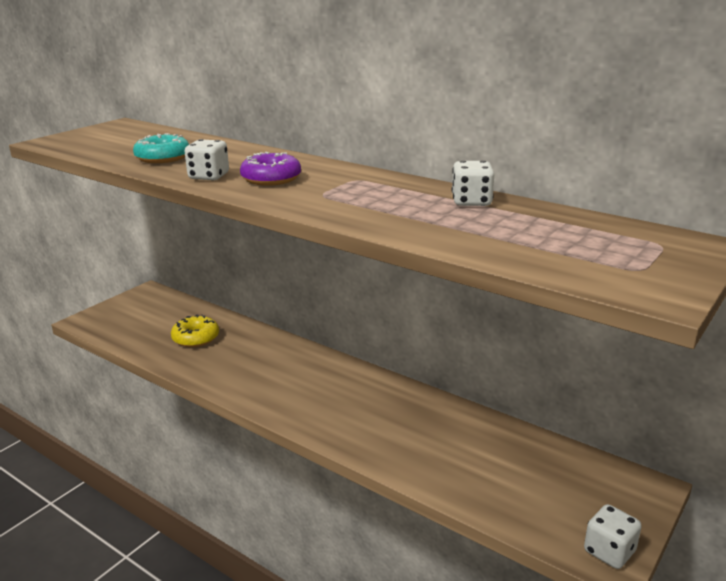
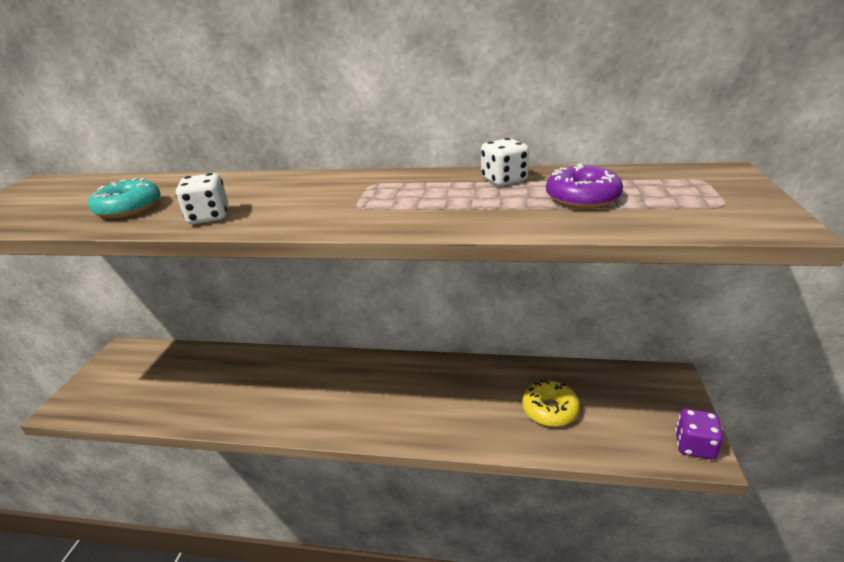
camera: 25 degrees left, 5 degrees up
(196, 338) = (205, 383): yellow donut -> yellow donut (550, 410)
(271, 179) = (283, 203): purple donut -> purple donut (582, 198)
(609, 551) = (694, 446): white dice -> purple dice

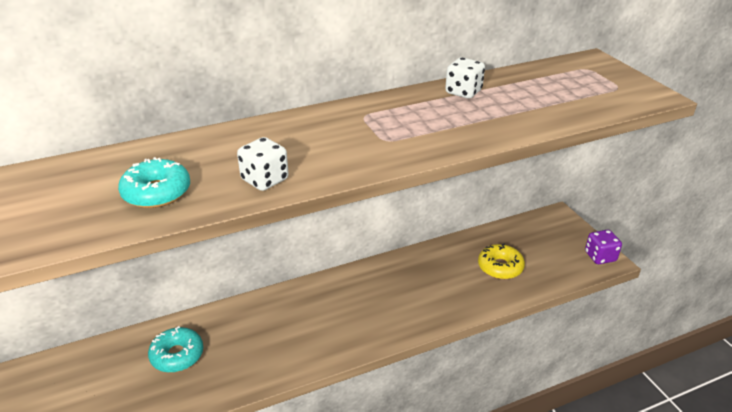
camera: 35 degrees left, 5 degrees up
(207, 376) = (177, 355): none -> turquoise donut
(582, 198) = (534, 98): purple donut -> none

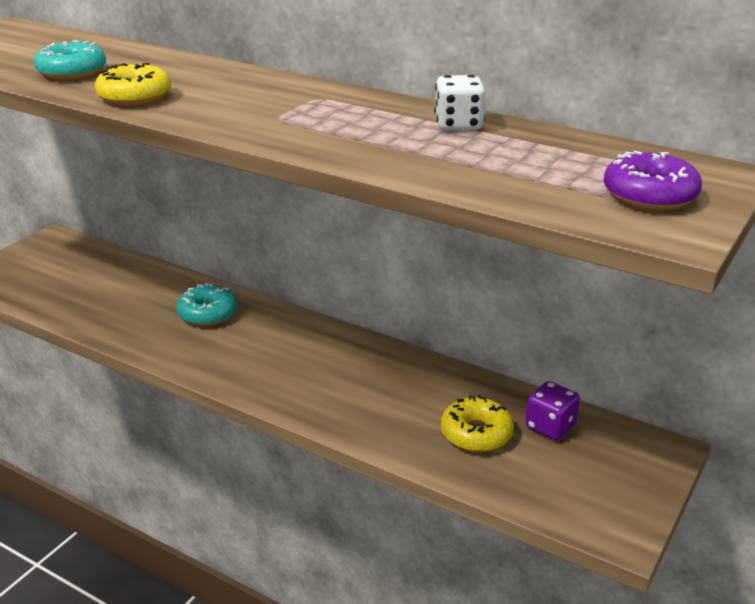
camera: 55 degrees right, 5 degrees down
(177, 355) = (125, 289): turquoise donut -> turquoise donut (207, 313)
(265, 180) = (135, 97): white dice -> yellow donut
(600, 257) = (619, 522): purple dice -> purple dice (550, 427)
(607, 84) = (649, 195): none -> purple donut

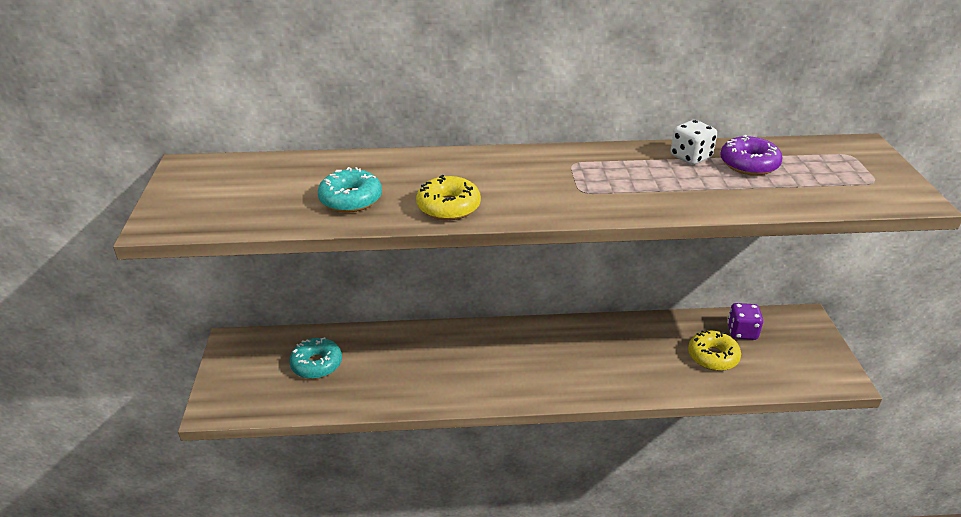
camera: 35 degrees left, 5 degrees up
(207, 313) = (447, 351): turquoise donut -> turquoise donut (316, 364)
(649, 195) = (863, 175): purple donut -> purple donut (749, 164)

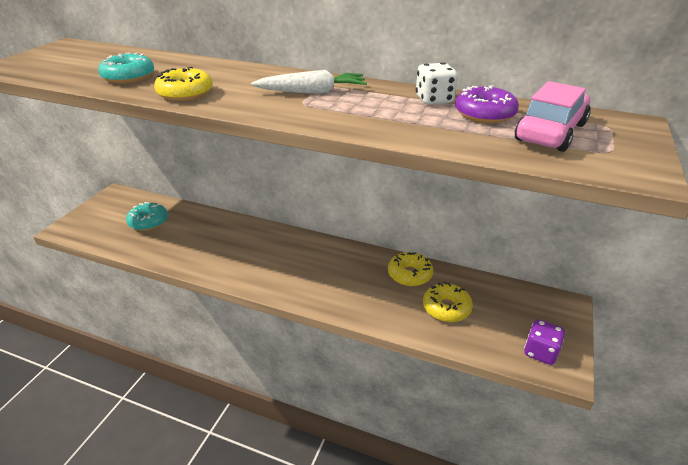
camera: 25 degrees right, 0 degrees up
(572, 174) = (312, 92): none -> white carrot
(654, 333) = (409, 274): none -> yellow donut
(742, 332) = (491, 297): purple dice -> purple dice (540, 352)
(816, 172) = (550, 132): none -> pink car

